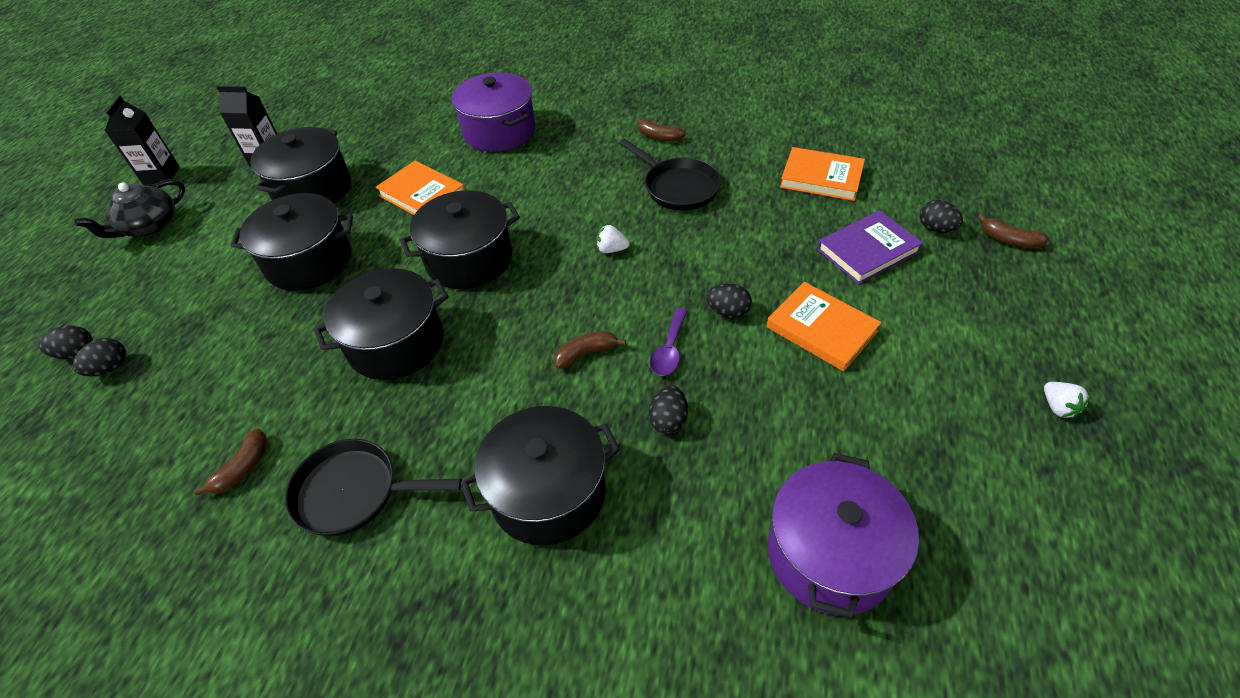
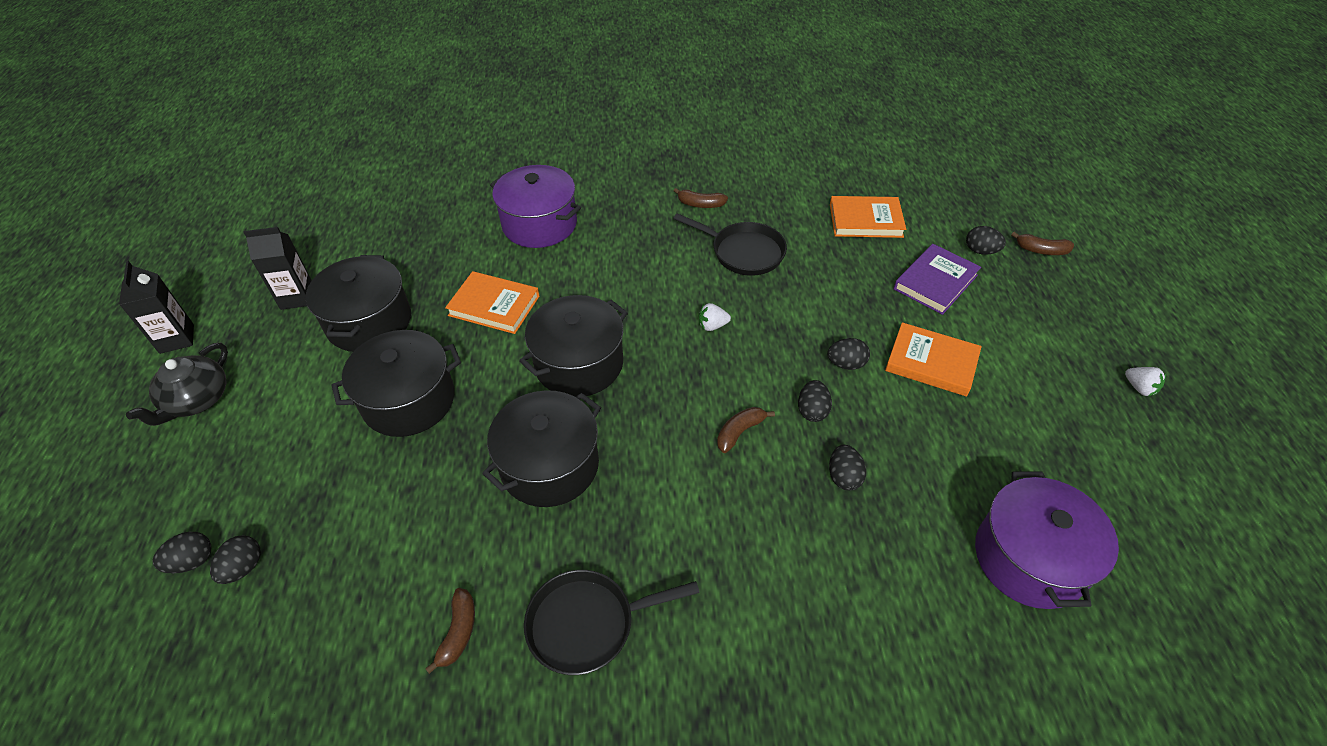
camera: 20 degrees left, 0 degrees up
(548, 493) = (772, 572): black pot -> none
(669, 349) = (812, 411): purple spoon -> black egg

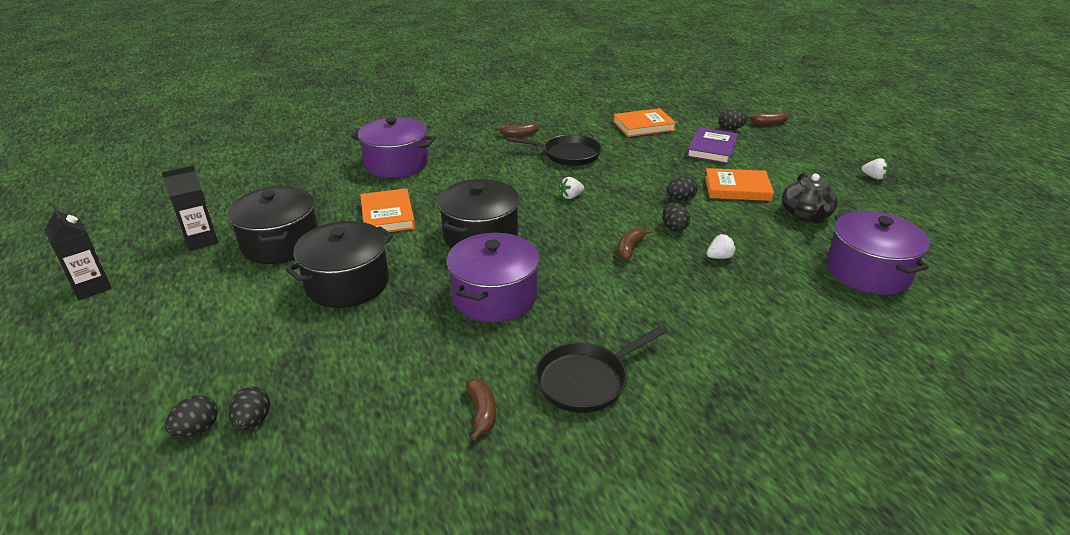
camera: 20 degrees left, 15 degrees down
(197, 400) = (137, 323): black teapot -> black teapot (806, 215)
(494, 306) = (387, 215): orange book -> orange book turned 75 degrees clockwise
(549, 465) = (494, 297): black pot -> purple pot
(844, 477) = (719, 257): black egg -> white strawberry

